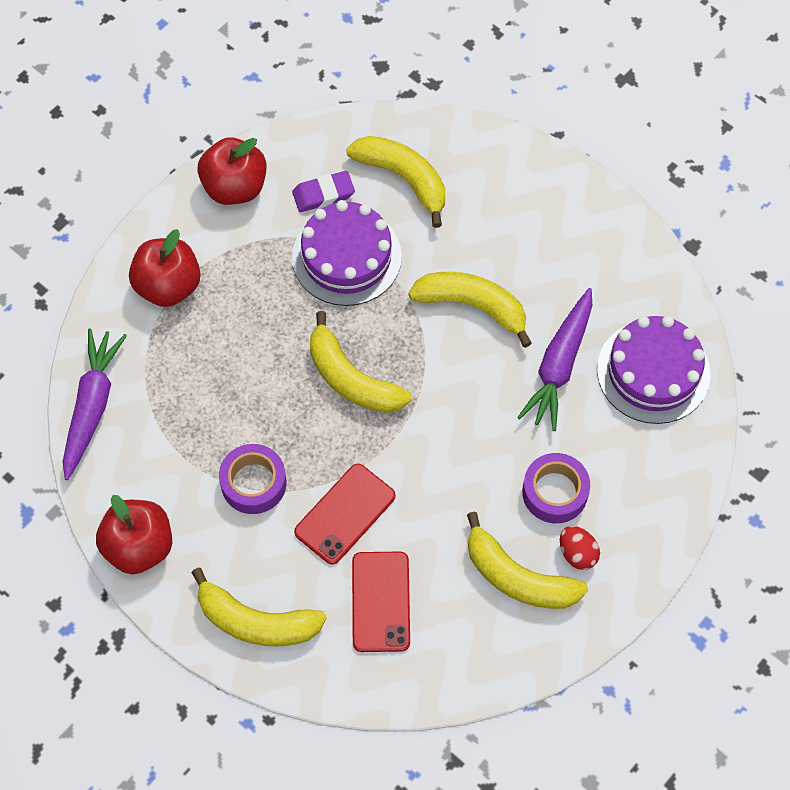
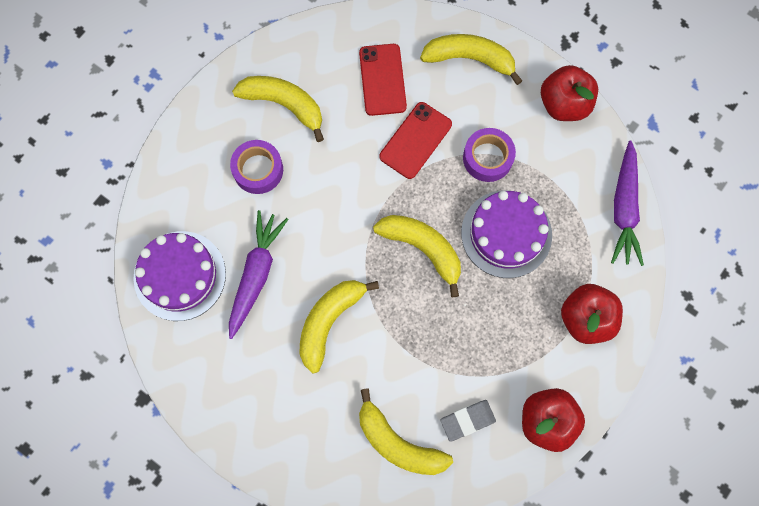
camera: 175 degrees right, 10 degrees up
(323, 194) = (467, 420): purple eraser -> grey eraser
(346, 257) = (440, 359): purple cake -> purple cake (506, 234)
(473, 306) = (329, 322): yellow banana -> yellow banana turned 105 degrees clockwise
(577, 553) = (241, 125): red egg -> none

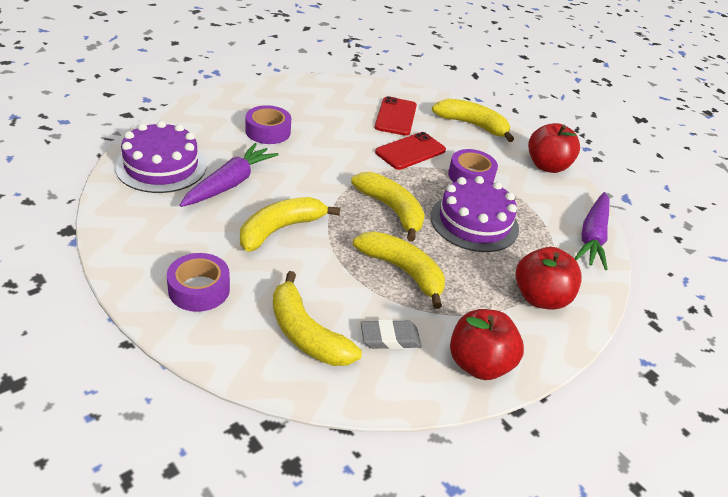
camera: 10 degrees right, 35 degrees down
(284, 105) = (309, 108): yellow banana -> yellow banana (402, 271)
(291, 428) = (199, 289): none -> purple tape

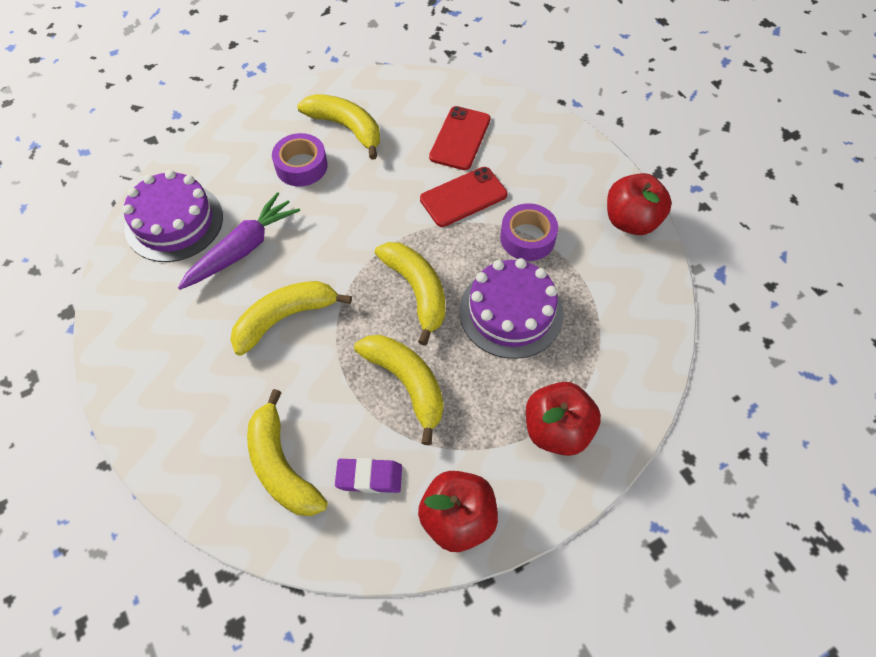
camera: 15 degrees right, 20 degrees up
(199, 289) = (183, 400): purple tape -> none
(390, 338) = (369, 477): grey eraser -> purple eraser
(472, 125) = (553, 151): yellow banana -> yellow banana (346, 128)
(592, 237) = (652, 339): purple carrot -> none

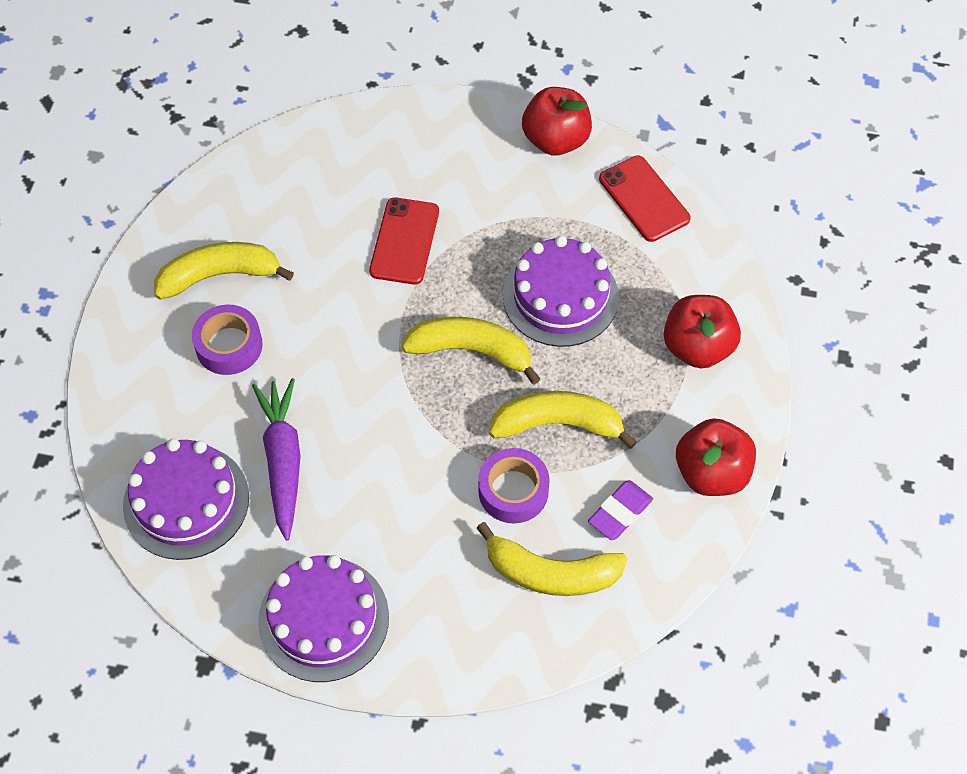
camera: 50 degrees left, 0 degrees up
(143, 352) = (323, 619): none -> purple cake
(285, 318) = (399, 475): yellow banana -> none
(460, 138) = (333, 193): red phone -> red phone (644, 199)
(527, 238) = (498, 227): purple tape -> purple tape (513, 491)

